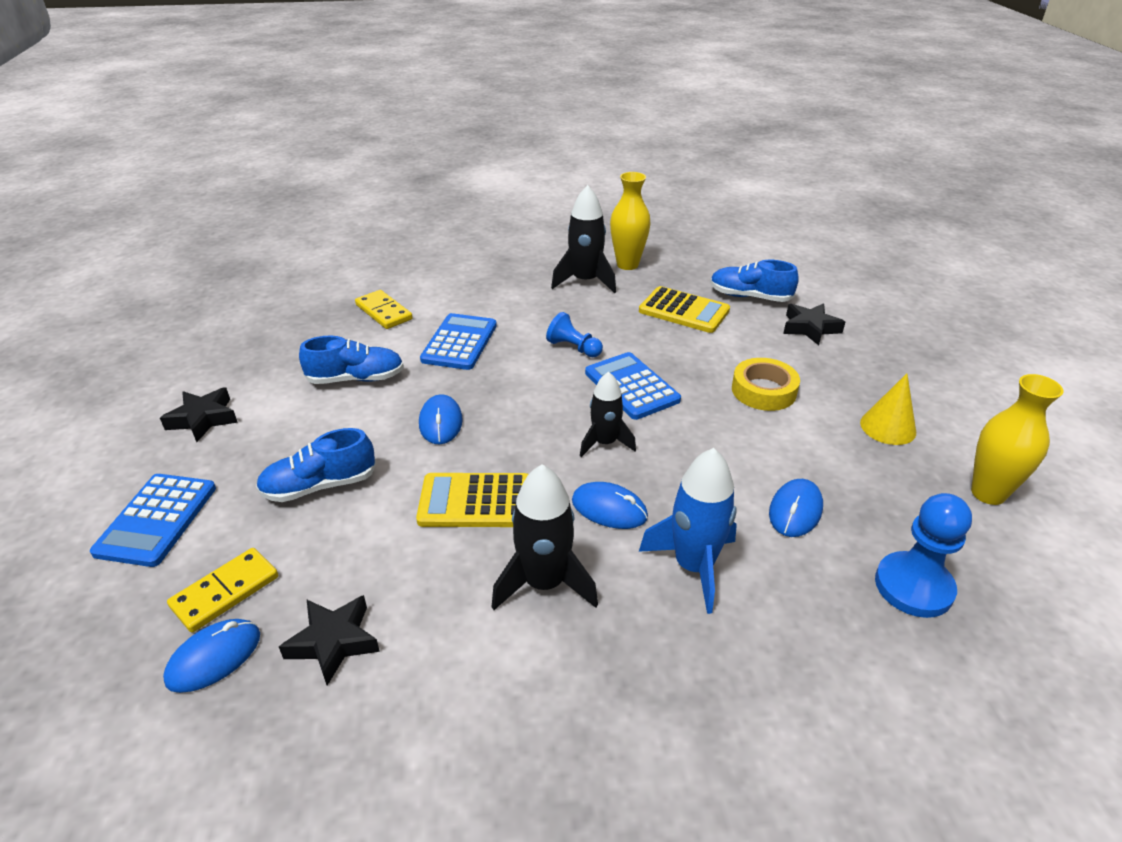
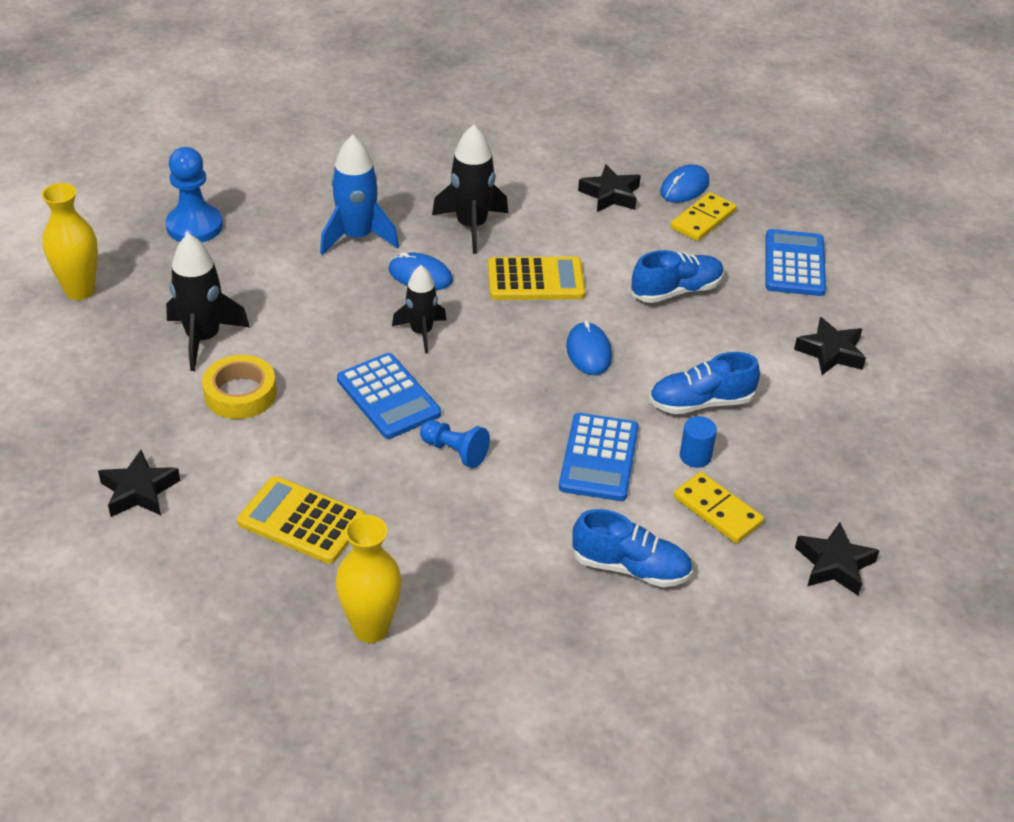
camera: 175 degrees right, 5 degrees up
(321, 286) = (834, 564): none -> black star
(382, 342) = (695, 456): none -> blue cylinder
(585, 281) = (440, 583): black rocket -> black rocket (203, 338)
(750, 296) = (197, 553): blue shoe -> blue shoe (630, 568)
(795, 510) = (260, 275): blue mouse -> none
(888, 427) = (128, 352): yellow cone -> none

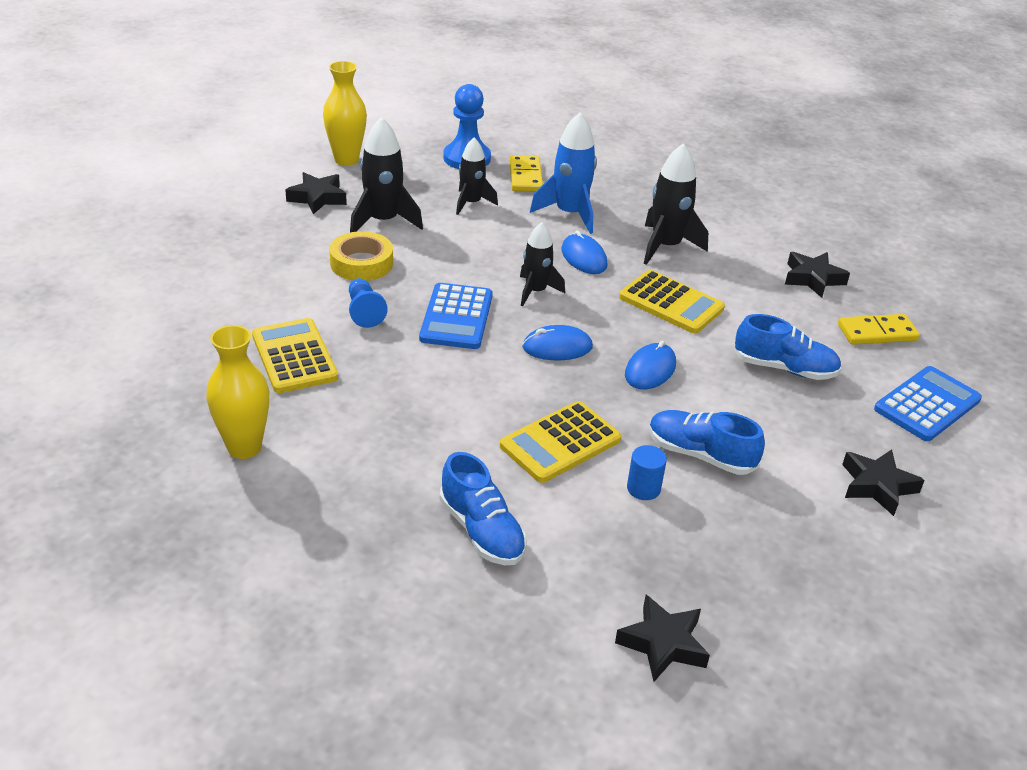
camera: 40 degrees right, 5 degrees down
(139, 491) = (224, 282): black star -> black star (317, 198)
(259, 273) = (471, 203): none -> black rocket
(455, 451) = (456, 376): blue pawn -> blue pawn (364, 312)
(599, 458) = (560, 443): blue calculator -> yellow calculator
(684, 187) = (889, 303): blue mouse -> blue mouse (557, 347)
(717, 510) = (610, 537): yellow domino -> yellow domino (525, 176)

